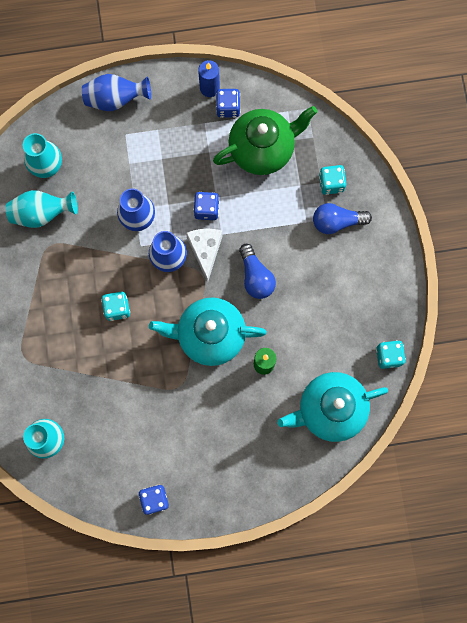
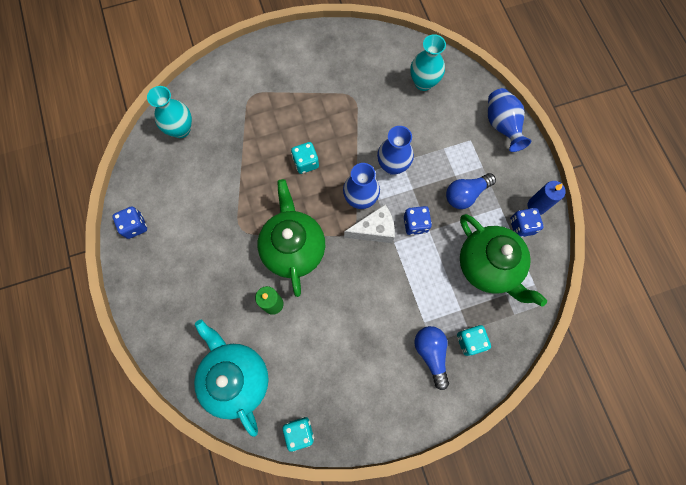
camera: 80 degrees right, 5 degrees down
(42, 213) = (380, 86): turquoise vase -> none
(209, 335) = (293, 248): turquoise teapot -> green teapot
(256, 277) = (358, 281): blue light bulb -> blue light bulb (465, 194)

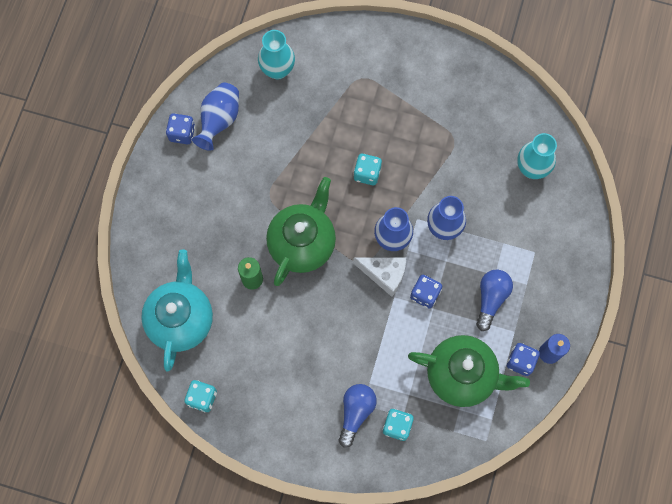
camera: 35 degrees right, 0 degrees up
(465, 194) = (491, 299): blue light bulb -> blue light bulb turned 105 degrees clockwise
(488, 266) = (462, 375): green teapot -> green teapot turned 75 degrees counterclockwise
(501, 126) = (575, 258): blue vase -> blue vase (219, 120)

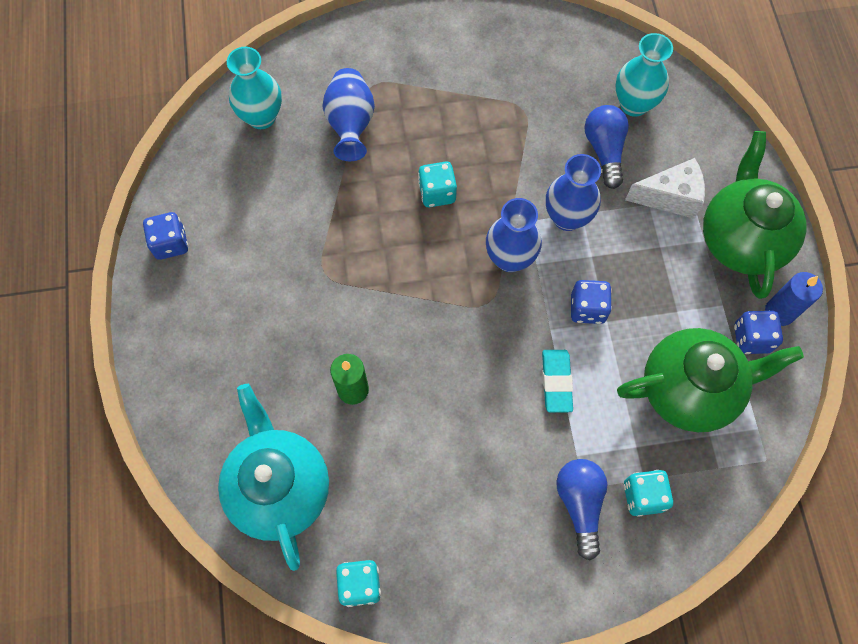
camera: 25 degrees left, 5 degrees down
(219, 120) = (213, 207): blue vase -> blue vase (350, 125)
(302, 243) = (397, 313): green teapot -> green teapot (740, 239)
(380, 332) = (556, 382): none -> turquoise eraser
(384, 275) = (523, 307): white cheese -> white cheese (670, 197)
(491, 299) = (672, 277): blue light bulb -> blue light bulb (604, 150)

